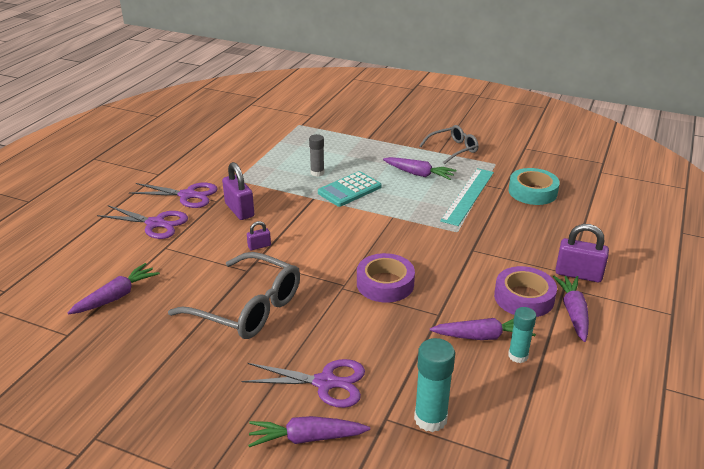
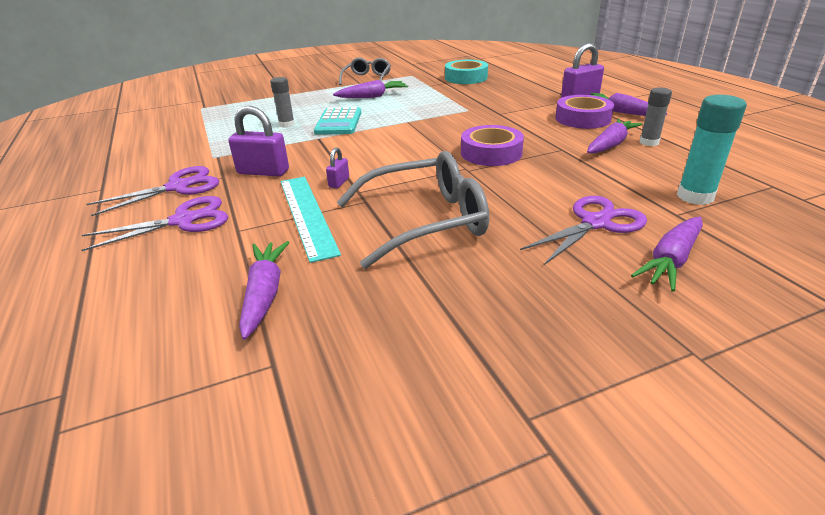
camera: 45 degrees left, 0 degrees up
(468, 196) = (432, 93): turquoise ruler -> turquoise ruler (306, 214)
(518, 356) = (649, 142): turquoise glue stick -> grey glue stick

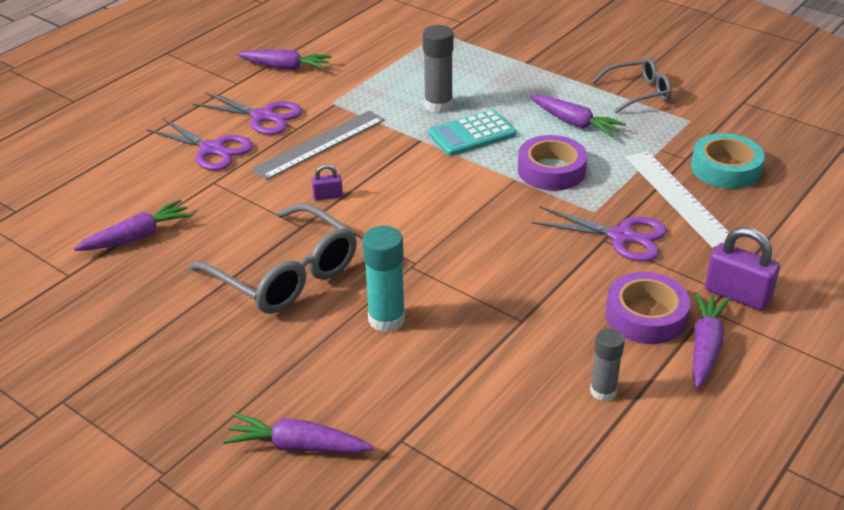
camera: 60 degrees right, 5 degrees up
(263, 172) = (320, 144): purple padlock -> grey ruler
(287, 124) = (438, 105): grey glue stick -> grey glue stick, size x1.52
(306, 214) = (257, 204): turquoise ruler -> none
(479, 91) = (678, 197): none -> white ruler
(491, 153) = (468, 269): purple tape -> purple tape (551, 170)
(596, 223) = (345, 383): purple scissors -> purple scissors (622, 237)
(611, 144) = (568, 358): purple carrot -> purple carrot (286, 67)
(695, 196) = (456, 450): turquoise glue stick -> turquoise glue stick (386, 319)

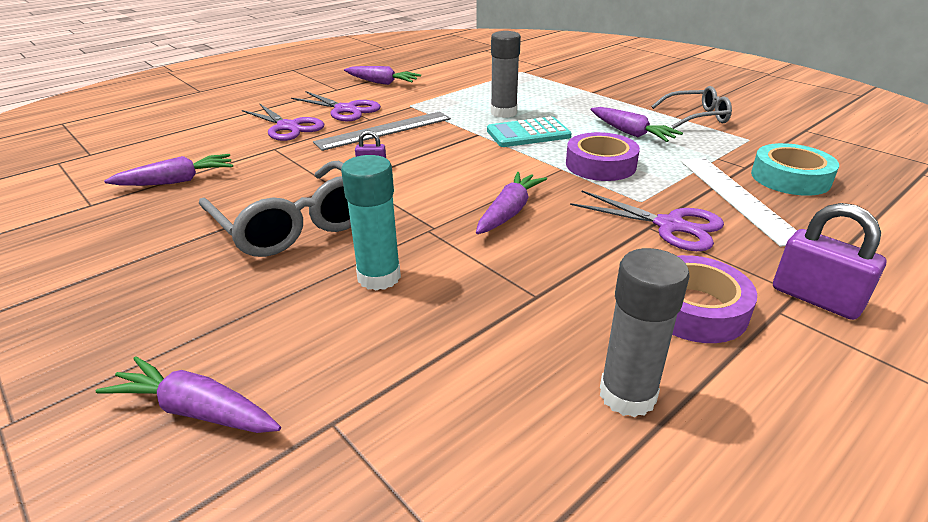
camera: 10 degrees right, 5 degrees down
(603, 391) = (627, 395): grey glue stick -> grey glue stick, size x1.52
(705, 346) = (775, 354): purple carrot -> purple carrot (509, 212)

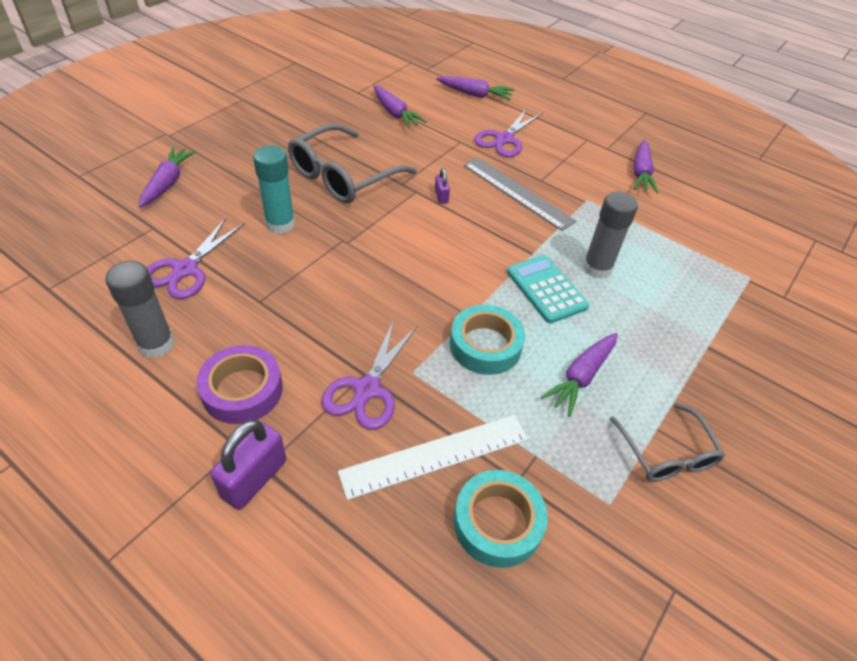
camera: 75 degrees right, 15 degrees up
(345, 110) = (556, 162): purple scissors -> purple scissors (185, 270)
(509, 212) = (377, 282): purple carrot -> purple carrot (475, 94)
(600, 165) = (485, 345): purple tape -> turquoise tape

